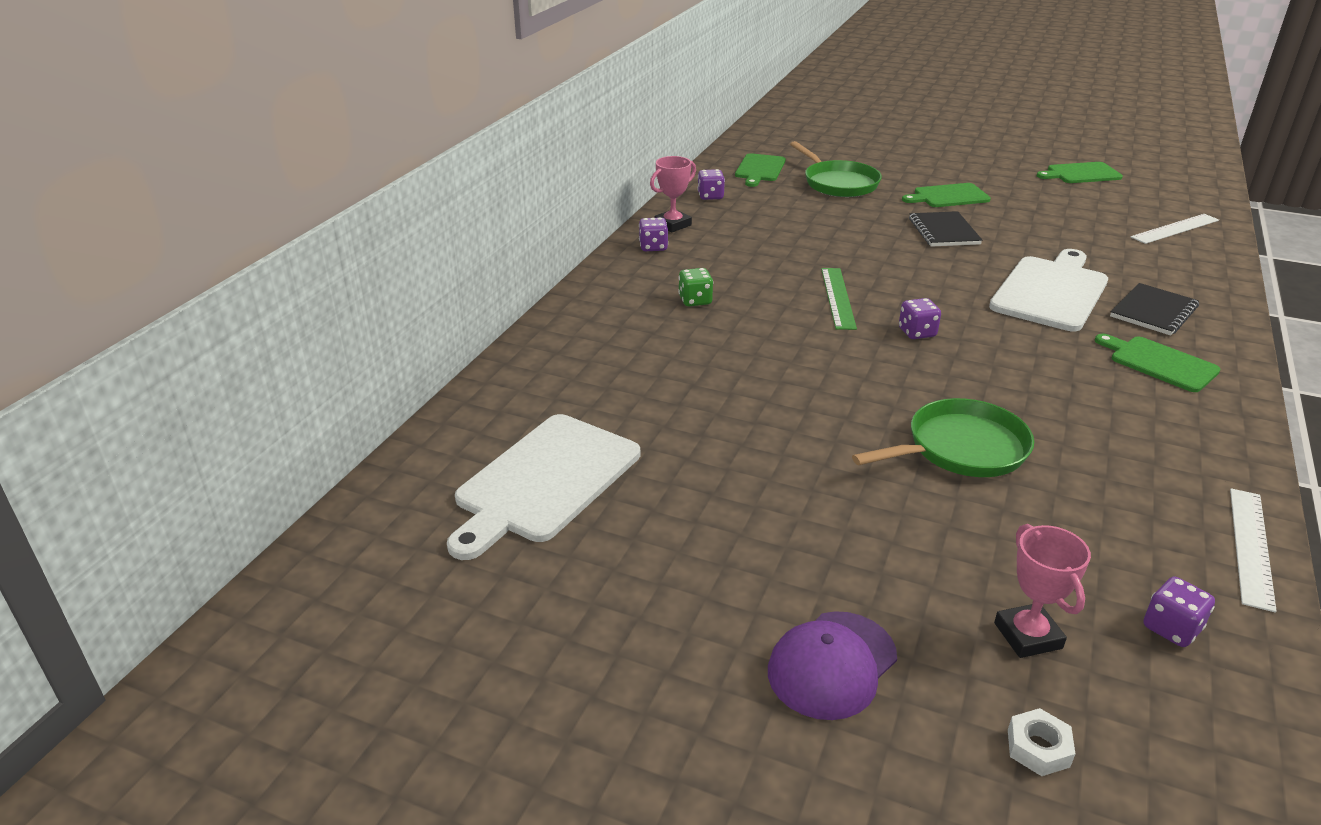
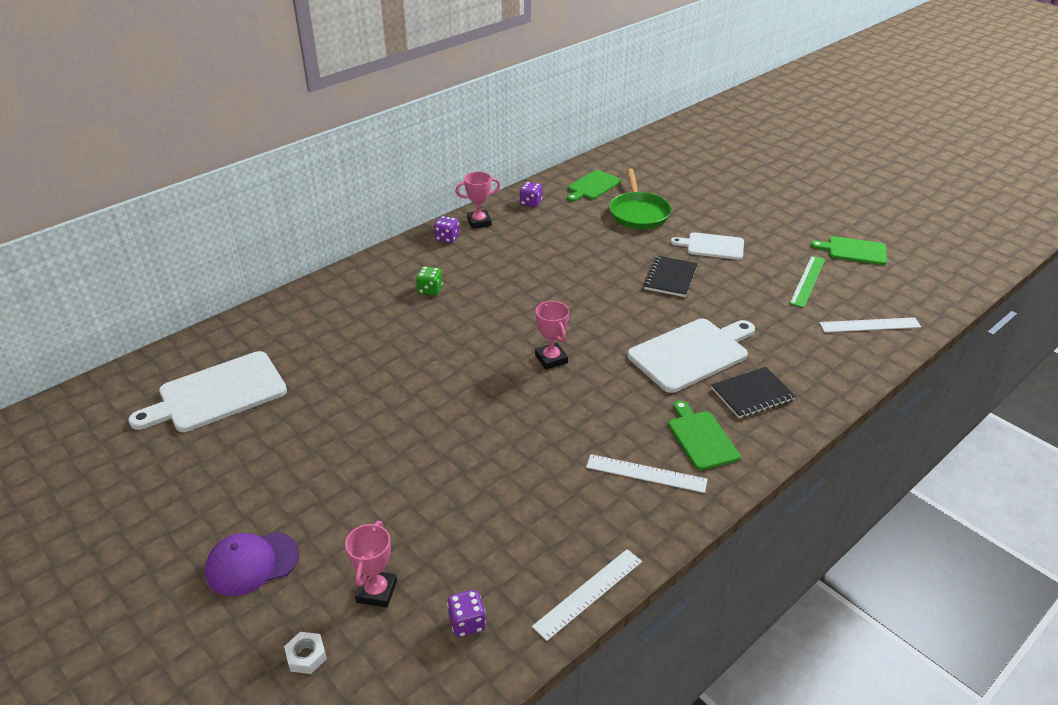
camera: 25 degrees right, 5 degrees up
(838, 297) = (527, 314): green ruler -> green ruler (807, 281)
(917, 333) = (551, 359): purple dice -> pink trophy
(948, 196) = (712, 246): green cutting board -> white cutting board
(961, 449) = (479, 456): green pan -> none
(1152, 411) = (646, 473): none -> white ruler

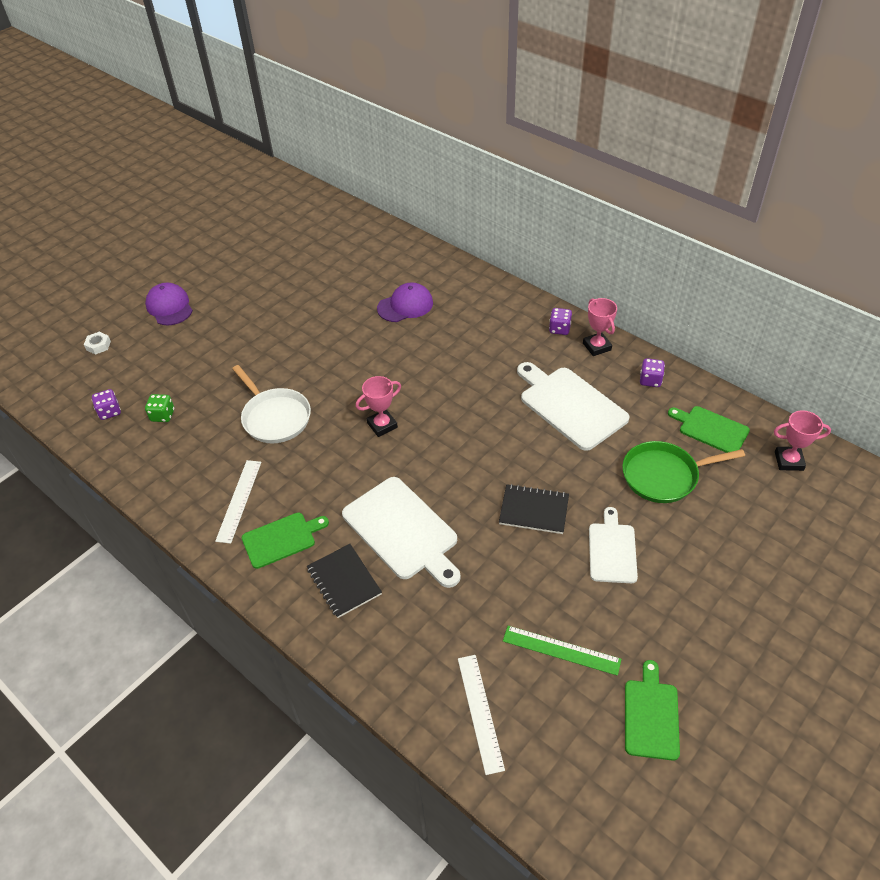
camera: 85 degrees right, 10 degrees up
(217, 394) = (323, 251): white cutting board -> white cutting board (570, 405)
(364, 331) = (405, 305): none -> purple cap
(376, 591) = (140, 365): pink trophy -> pink trophy (788, 461)
(430, 290) = (471, 332): green dice -> green dice (163, 415)
(520, 443) = (274, 417): none -> white pan
(588, 593) = (124, 472): white ruler -> none

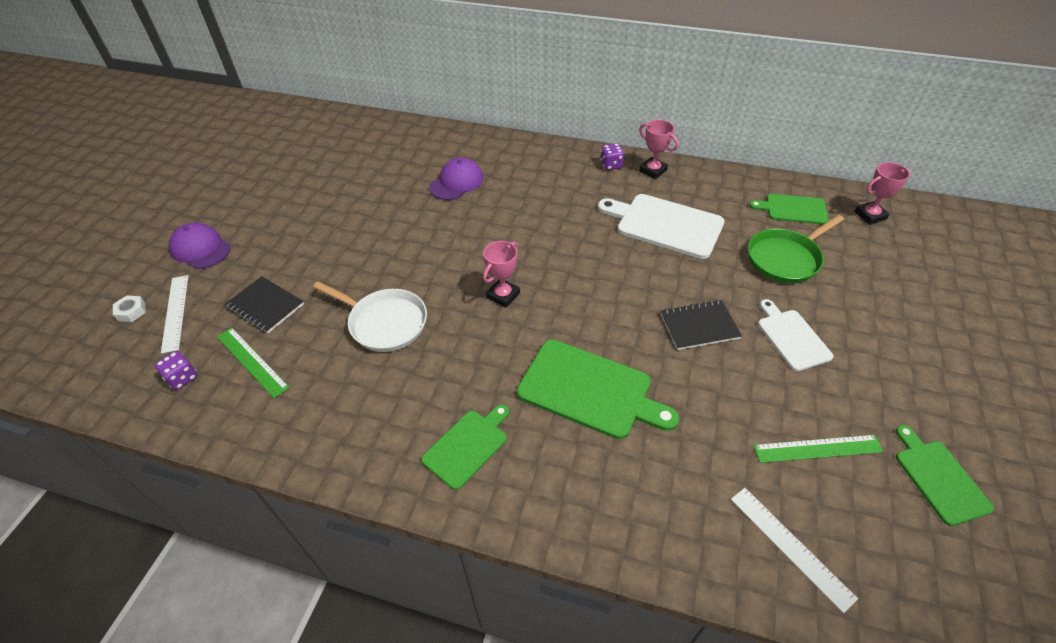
camera: 25 degrees left, 0 degrees up
(163, 415) = (252, 361): green dice -> green ruler
(239, 500) = (394, 422): white ruler -> white ruler (175, 312)
(344, 581) = (563, 465): black notebook -> black notebook (265, 306)
(403, 531) = (590, 390): white cutting board -> green cutting board
(650, 380) = (716, 185): purple dice -> none

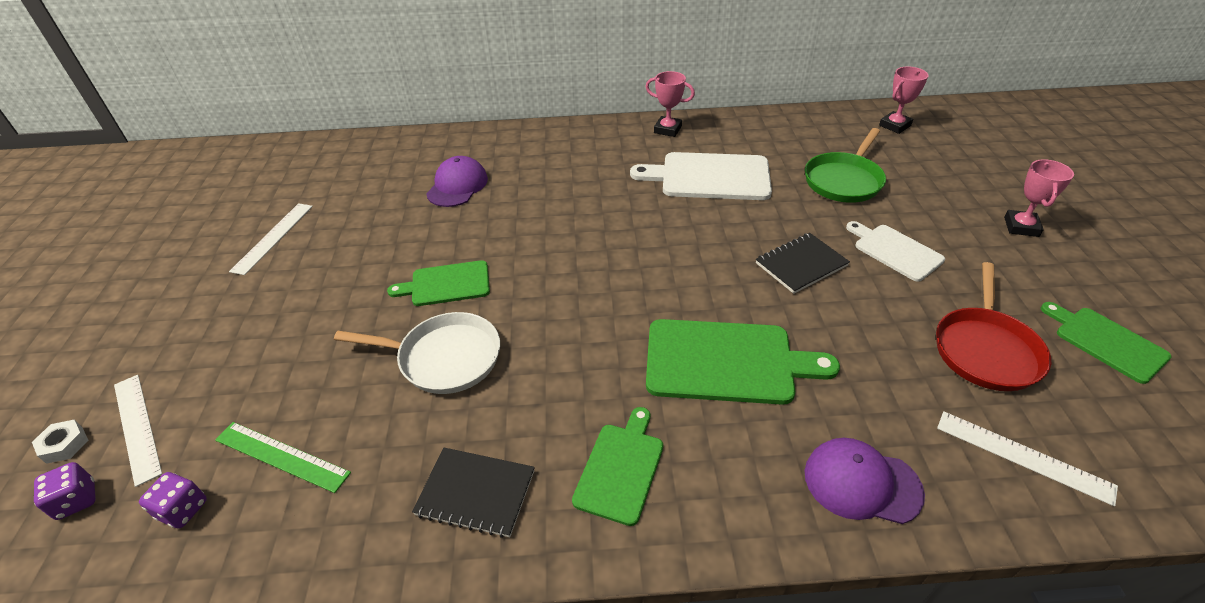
camera: 20 degrees left, 5 degrees down
(200, 249) = (143, 337): purple cap -> purple cap (861, 483)
(265, 306) = (271, 382): black notebook -> black notebook (476, 493)
(309, 193) = (273, 237): none -> white ruler
(503, 295) = (574, 289): pink trophy -> pink trophy (1021, 227)
(611, 165) = (621, 133): purple dice -> purple dice (77, 500)
(793, 209) = (823, 135): green cutting board -> green cutting board (446, 284)
(817, 449) = (985, 349): green ruler -> red pan

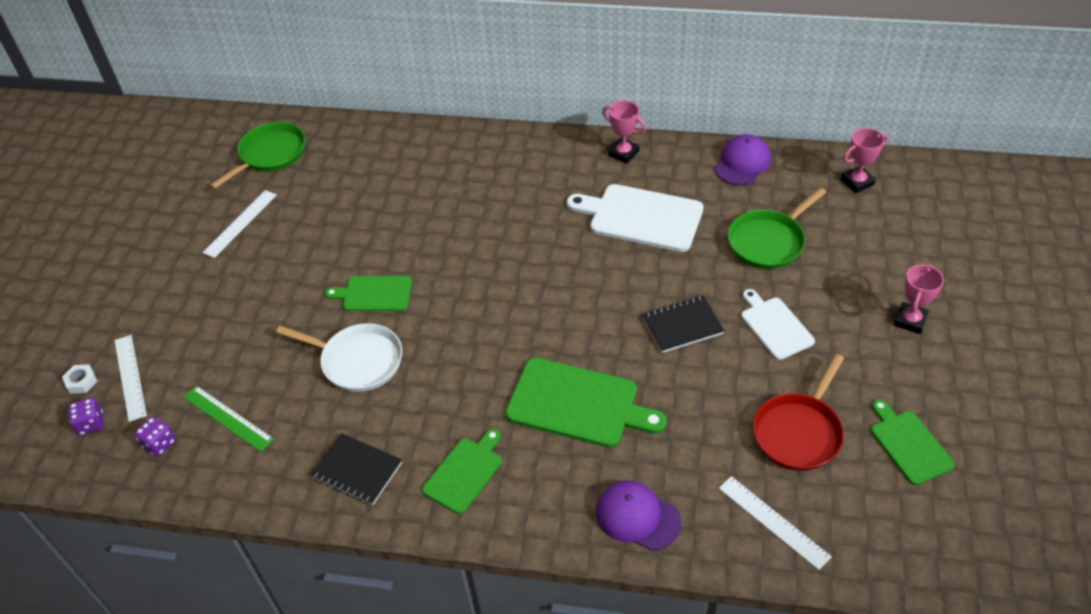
camera: 15 degrees right, 5 degrees up
(299, 172) = (270, 155): none -> green pan
(457, 186) = (406, 192): purple cap -> purple cap (742, 163)

